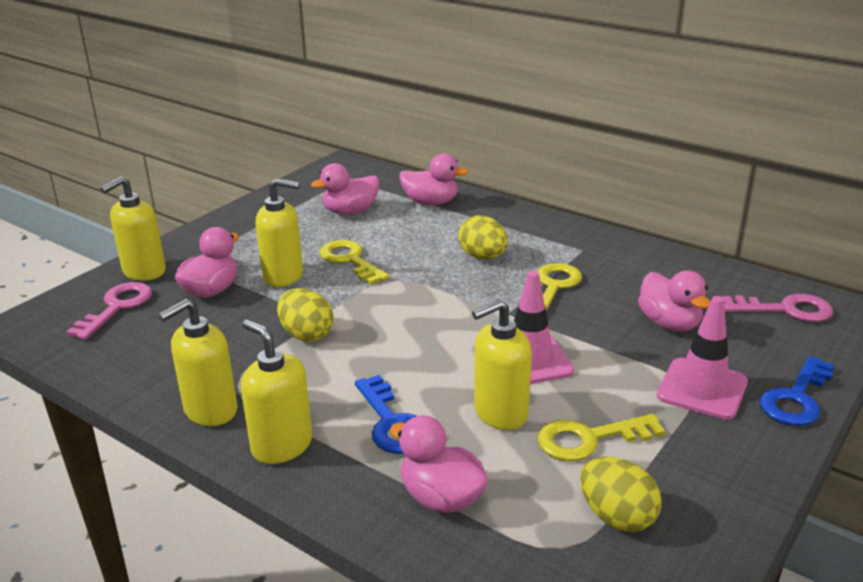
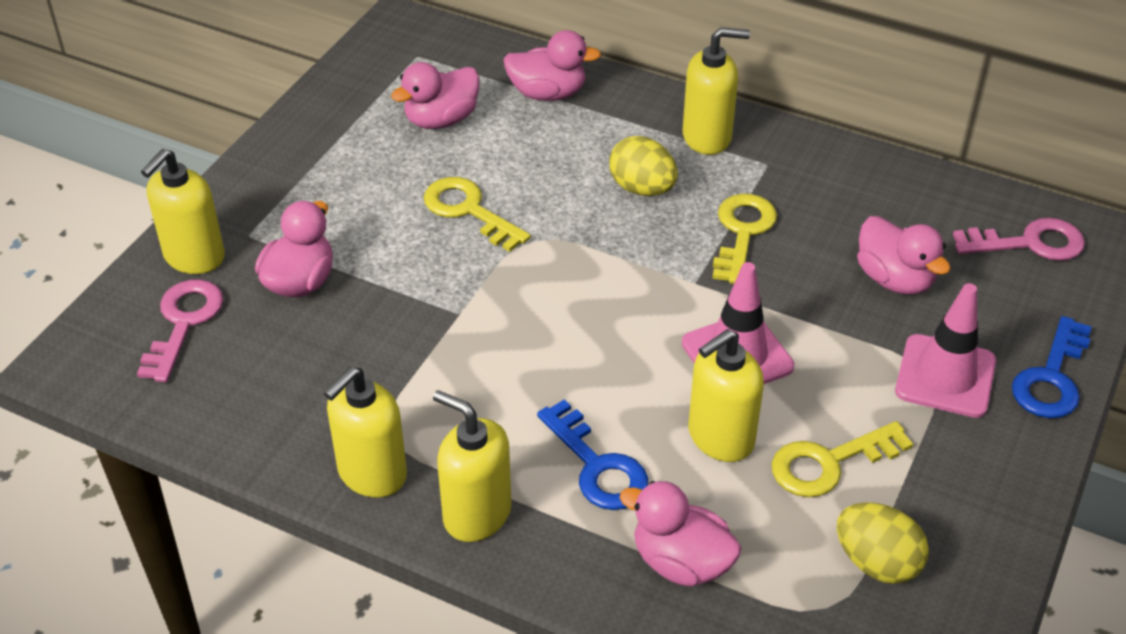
camera: 10 degrees left, 15 degrees up
(283, 276) = (388, 246): yellow soap dispenser -> yellow soap dispenser (707, 137)
(306, 334) = (451, 343): yellow egg -> none

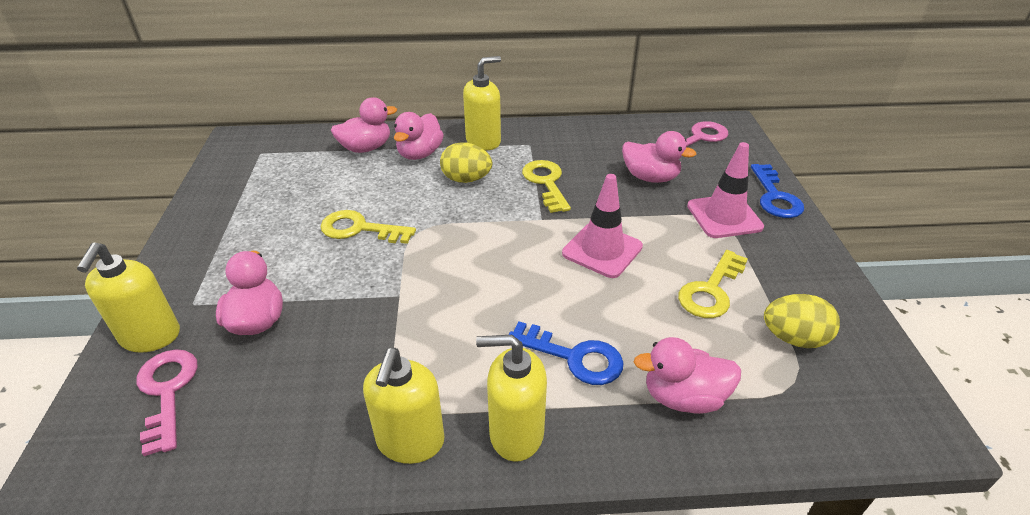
camera: 30 degrees left, 5 degrees down
(441, 120) = (302, 183): pink duck -> pink duck (420, 154)
(720, 437) = (635, 303): yellow soap dispenser -> none

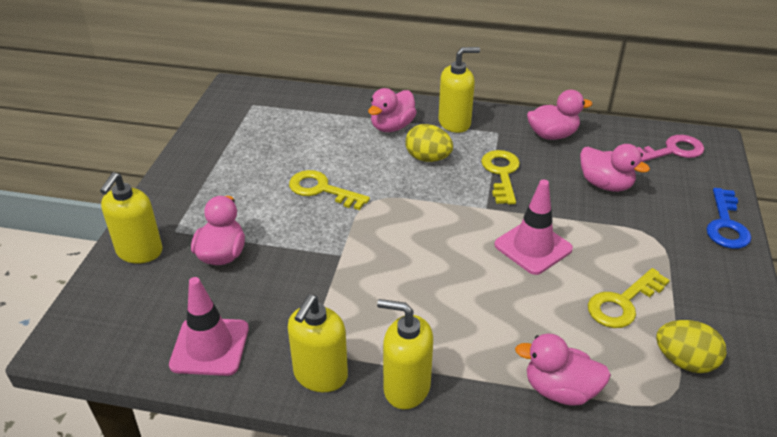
camera: 15 degrees right, 0 degrees up
(167, 392) = (145, 297): pink key -> none
(366, 148) = (345, 113): pink duck -> pink duck (552, 135)
(574, 357) = (475, 336): blue key -> none
(724, 216) = (664, 235): pink traffic cone -> pink traffic cone (210, 346)

